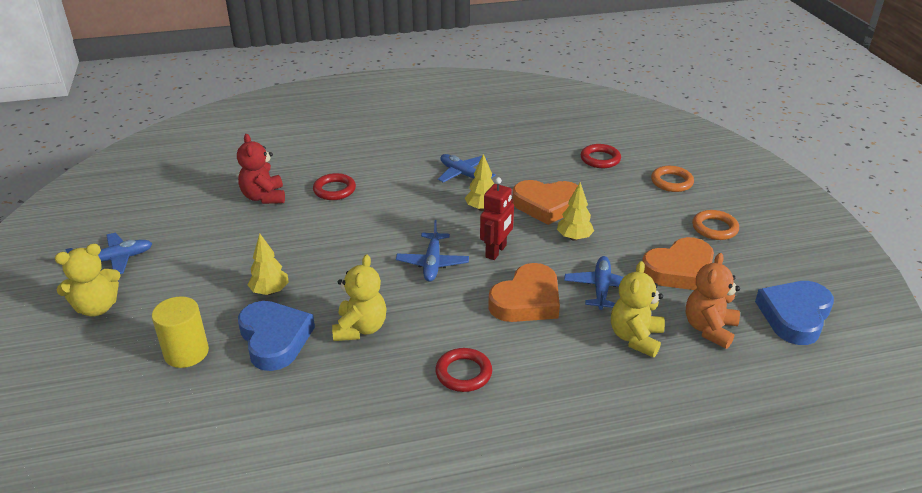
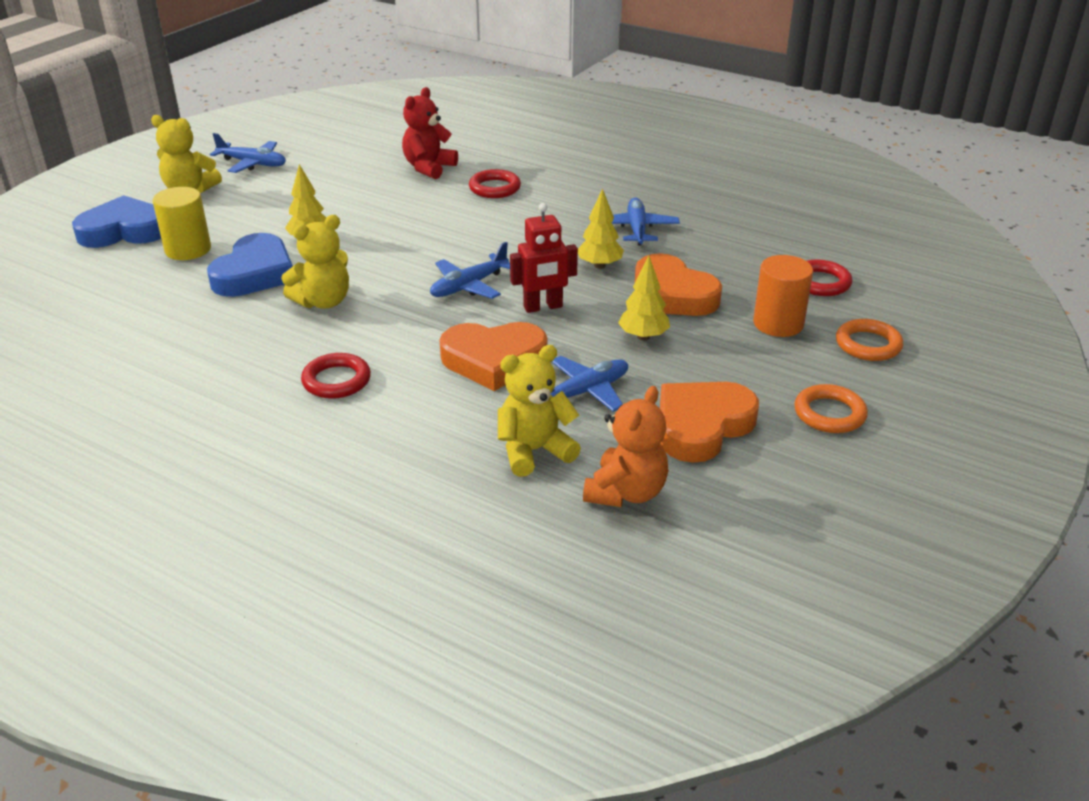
camera: 45 degrees right, 0 degrees up
(619, 193) = (778, 324): none -> orange cylinder
(679, 270) = (702, 426): orange heart -> orange heart turned 120 degrees clockwise
(709, 329) = (626, 492): orange teddy bear -> orange teddy bear turned 135 degrees clockwise
(794, 316) = (753, 545): blue heart -> blue heart (124, 231)

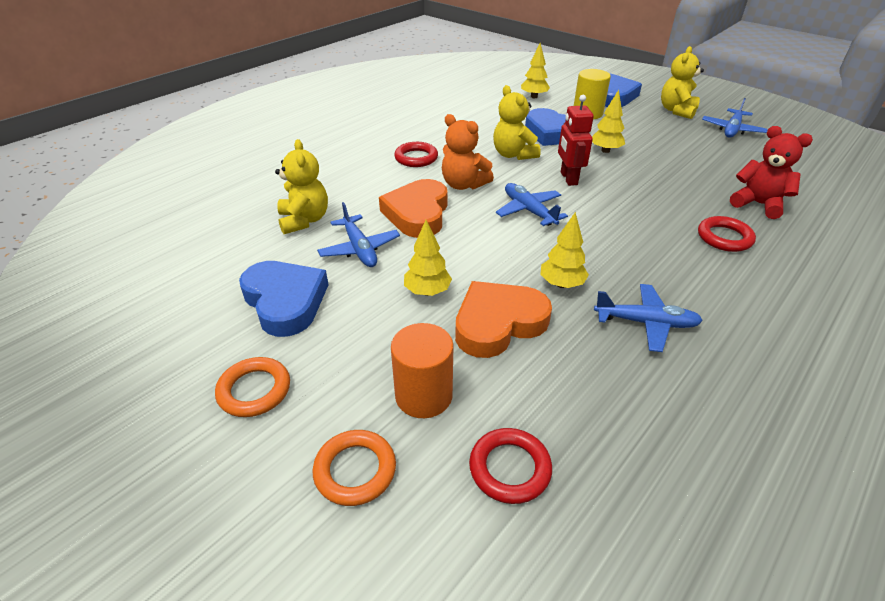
camera: 100 degrees right, 5 degrees up
(111, 292) = (534, 97): none -> yellow tree
(543, 307) = (489, 243): red robot -> red robot (568, 178)
(626, 492) = (237, 252): orange teddy bear -> orange teddy bear (463, 185)
(702, 426) = (285, 301): orange heart -> blue heart

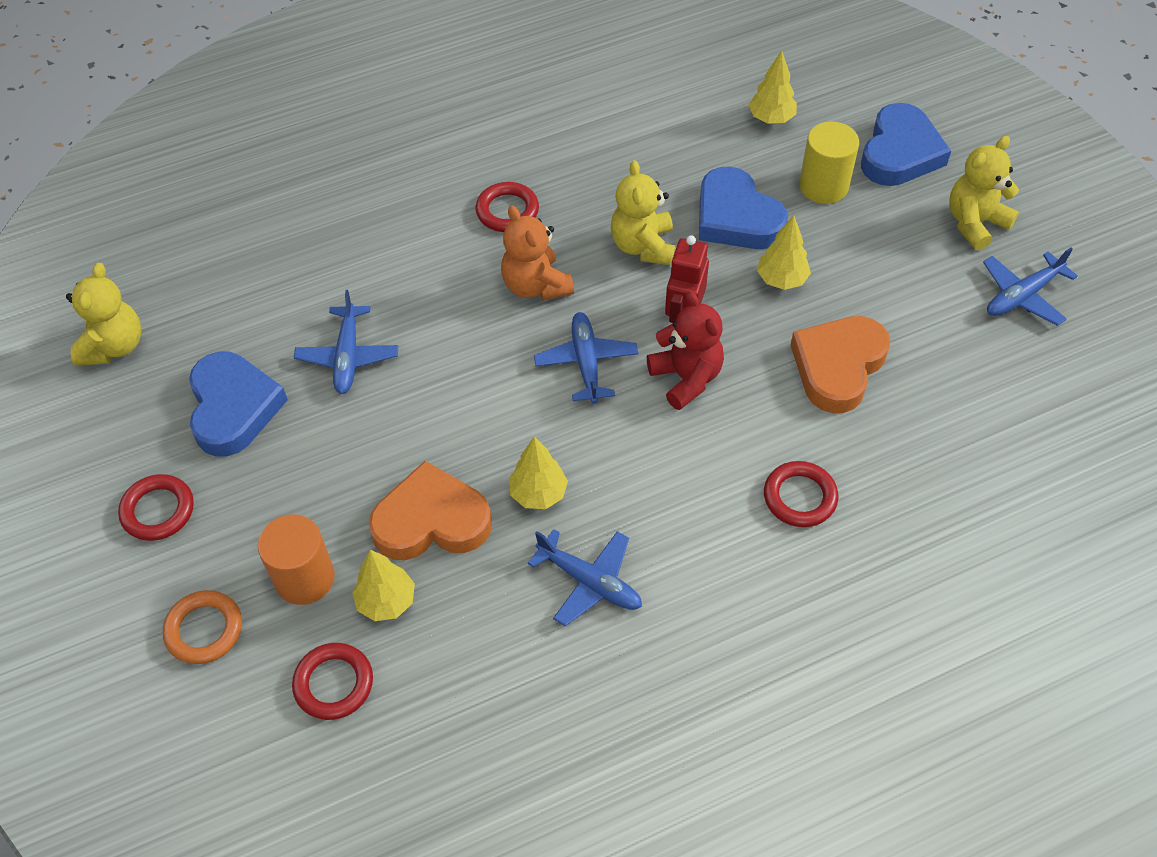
camera: 25 degrees right, 15 degrees up
(254, 390) = (158, 510): orange ring -> red ring
(304, 220) = (310, 286): yellow teddy bear -> yellow teddy bear (114, 346)
(417, 214) = (446, 320): orange heart -> orange heart (838, 366)
(427, 291) = (385, 449): yellow tree -> yellow tree (386, 601)
(758, 204) = (905, 458): red teddy bear -> red teddy bear (686, 378)

